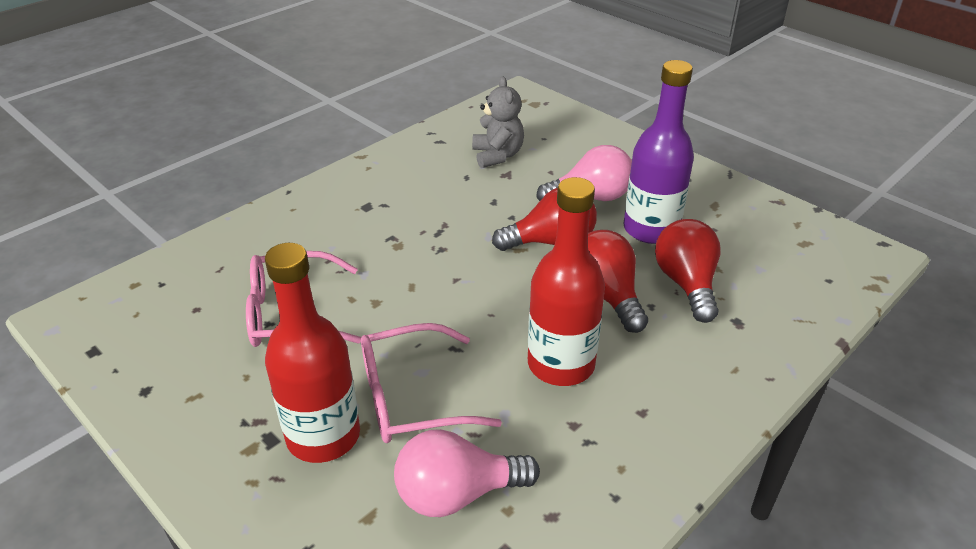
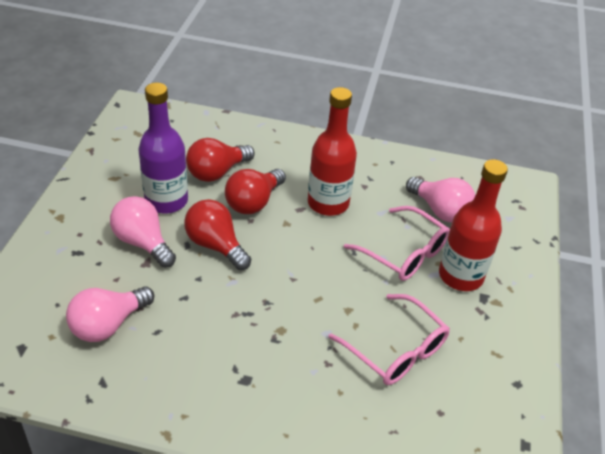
camera: 125 degrees left, 5 degrees up
(497, 155) = (108, 324): grey teddy bear -> pink light bulb

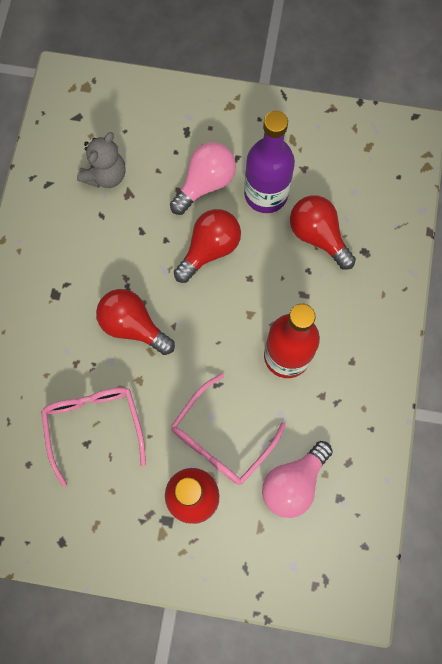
camera: 90 degrees right, 30 degrees up
(108, 324) = (105, 175): pink light bulb -> grey teddy bear
(253, 202) = (276, 278): red light bulb -> red light bulb (133, 326)
(396, 350) = (94, 426): pink glasses -> pink glasses turned 120 degrees clockwise

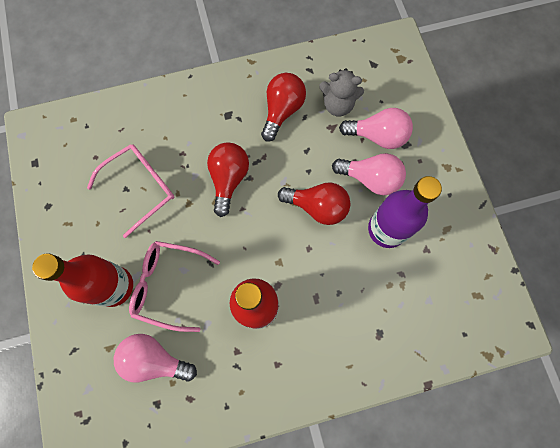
camera: 65 degrees right, 0 degrees up
(162, 154) = (377, 136): none -> pink light bulb
(318, 236) = (373, 287): red light bulb -> red light bulb (282, 111)

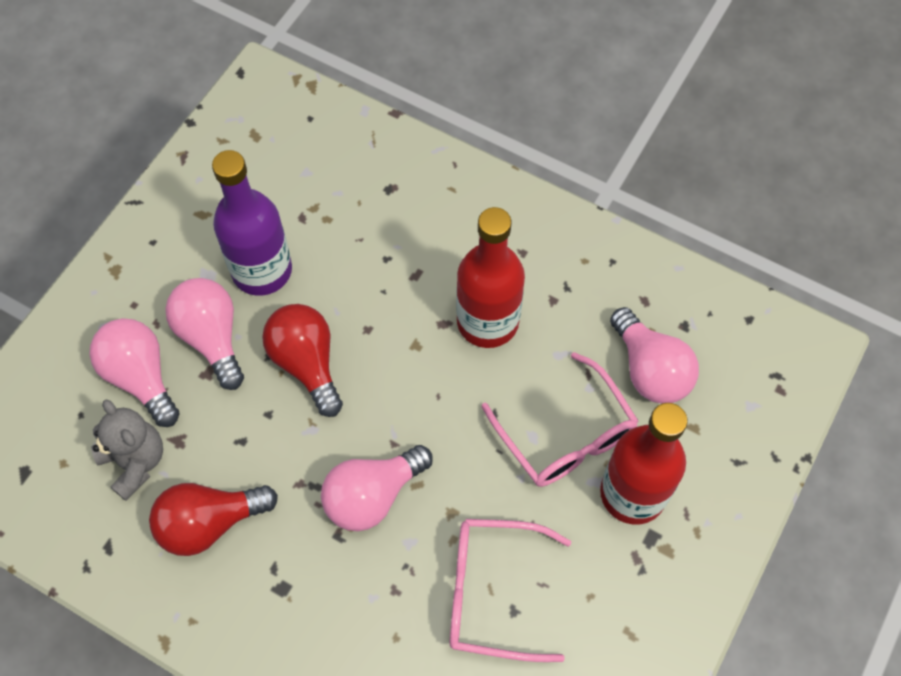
camera: 135 degrees left, 10 degrees down
(229, 179) = (372, 496): red light bulb -> pink light bulb

